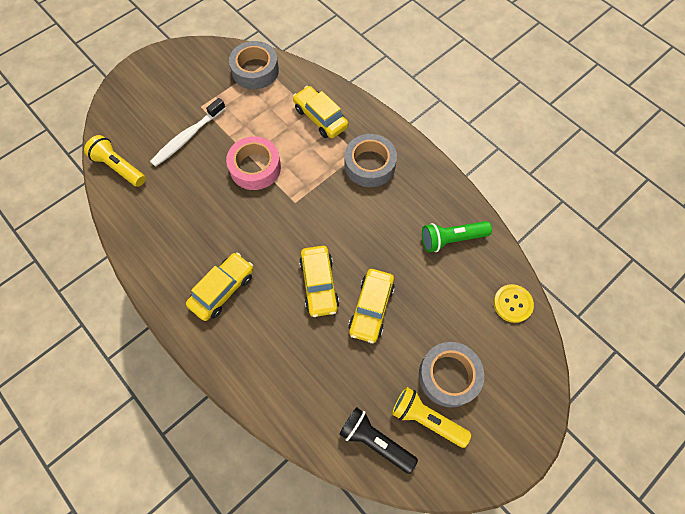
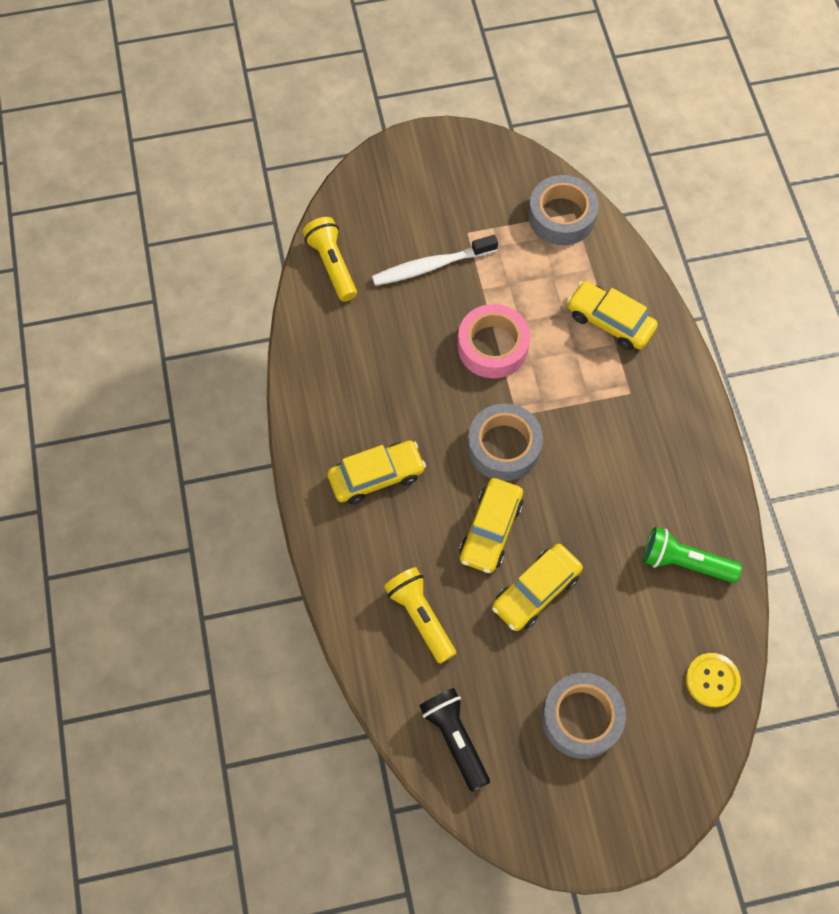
camera: 30 degrees right, 0 degrees up
(320, 118) = (610, 321): yellow car -> yellow car turned 45 degrees counterclockwise
(369, 165) = (637, 415): grey tape -> grey tape (504, 446)
(426, 419) = (526, 749): yellow flashlight -> yellow flashlight (420, 616)

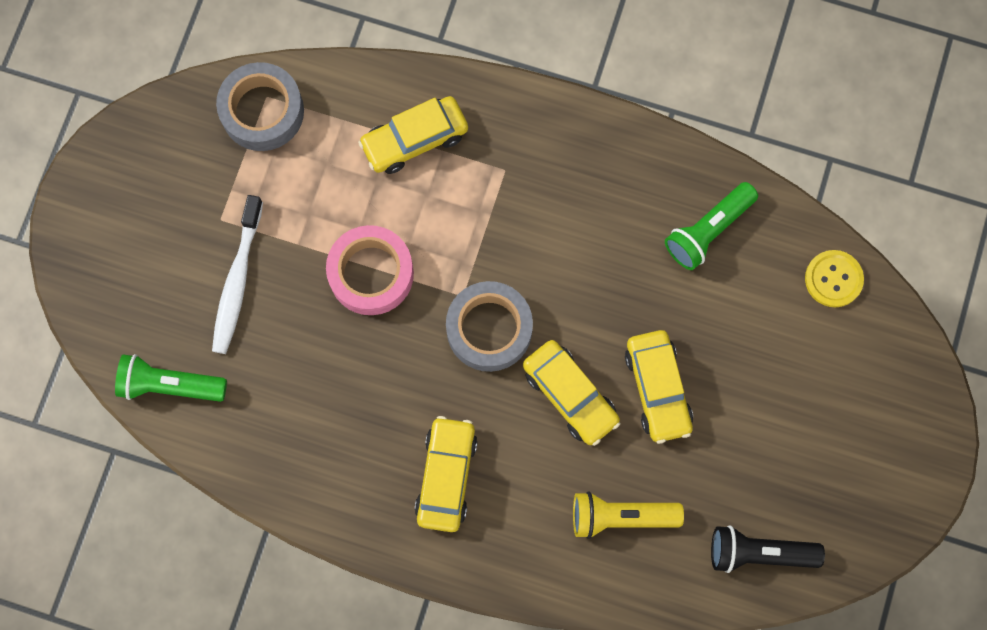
camera: 60 degrees left, 10 degrees up
(332, 265) = (169, 385): yellow flashlight -> green flashlight
(581, 718) = (803, 421): grey tape -> none

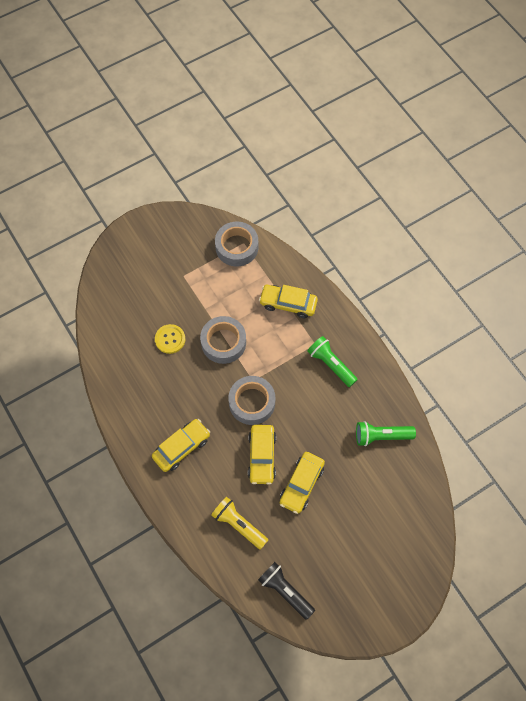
camera: 40 degrees right, 10 degrees down
(169, 385) = (107, 323): green flashlight -> green flashlight (331, 364)
(237, 281) = (168, 304): white toothbrush -> none
(371, 273) = (223, 342): pink tape -> grey tape
(833, 279) = (420, 501): yellow button -> yellow button (170, 339)

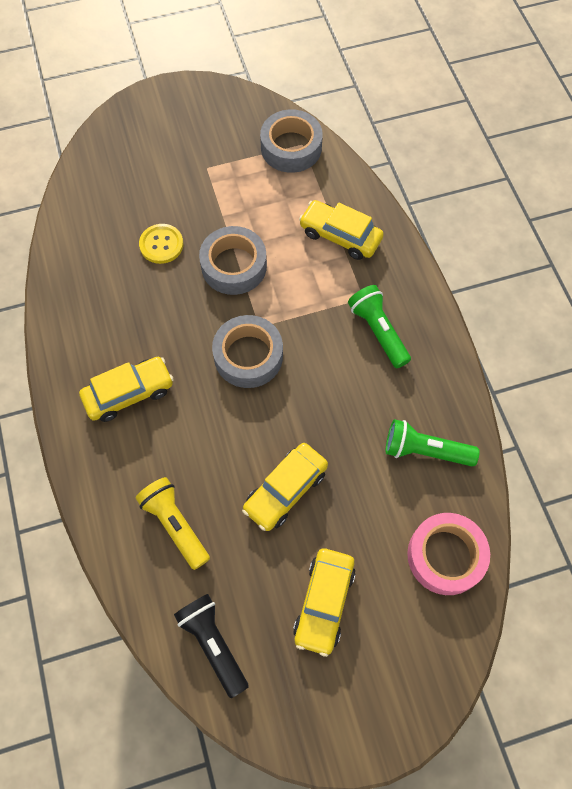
camera: 15 degrees right, 0 degrees up
(262, 456) = (239, 435): yellow car -> yellow car (324, 602)
(411, 499) = (445, 556): none -> pink tape

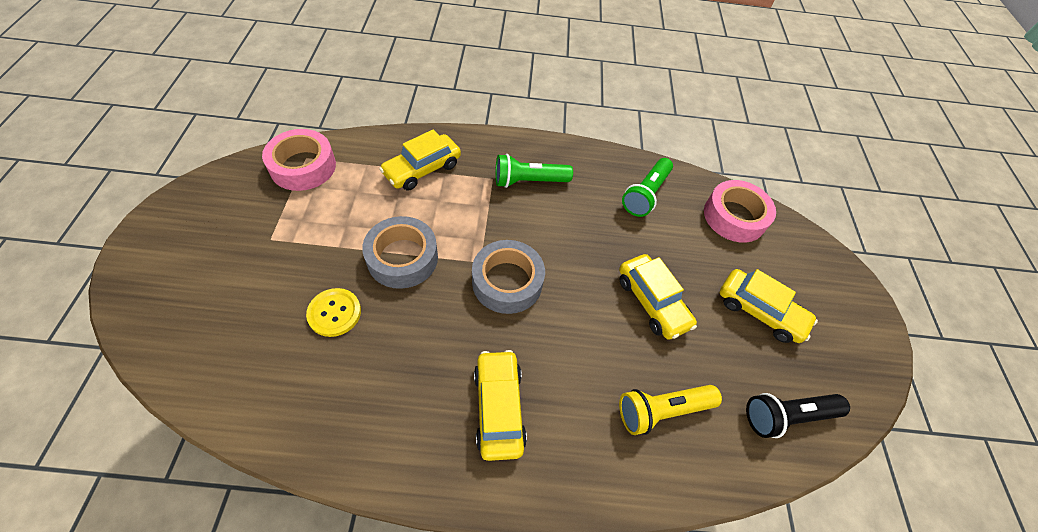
camera: 75 degrees left, 10 degrees down
(291, 147) = (303, 166): grey tape -> pink tape

